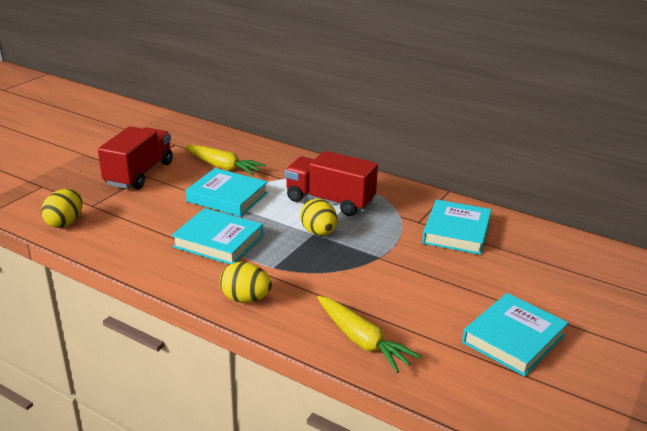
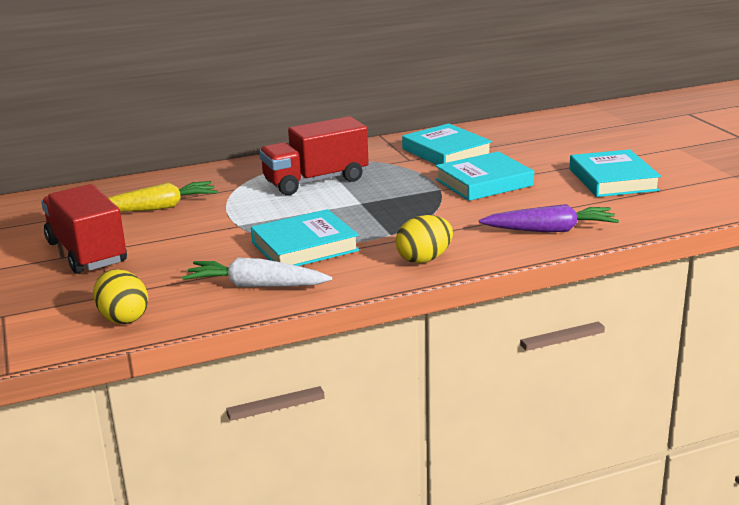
camera: 50 degrees left, 5 degrees down
(143, 248) = (256, 286): none -> white carrot
(227, 197) = (225, 221): turquoise book -> turquoise book (484, 182)
(318, 233) = (362, 200): yellow egg -> none
(362, 341) = (550, 230): yellow carrot -> purple carrot

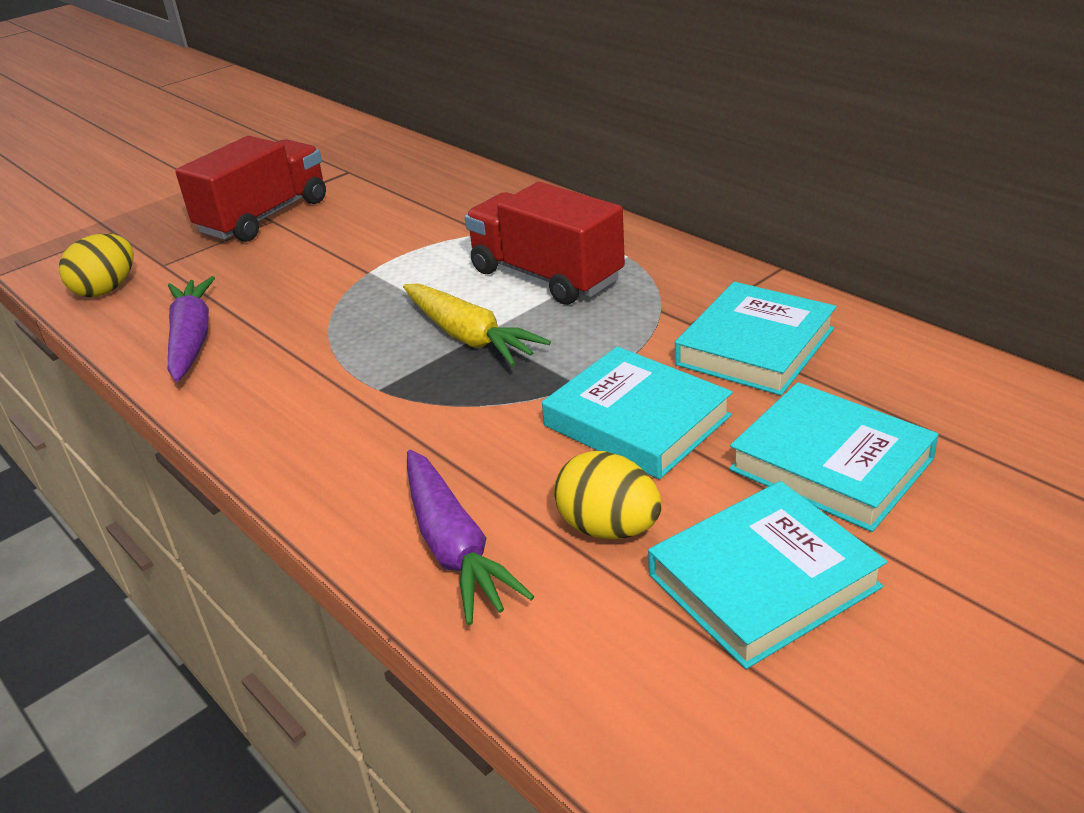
camera: 70 degrees right, 10 degrees up
(157, 208) = (401, 210): yellow carrot -> yellow carrot (468, 336)
(256, 286) = (192, 339): white carrot -> purple carrot
(305, 246) = (315, 336): turquoise book -> turquoise book (831, 464)
(424, 259) = (297, 442): yellow egg -> yellow egg (608, 528)

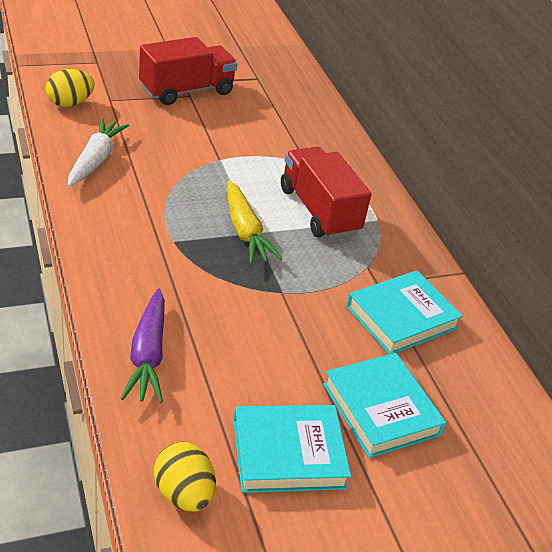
camera: 15 degrees right, 5 degrees up
(192, 339) = (95, 160): purple carrot -> white carrot
(608, 528) = (233, 384): yellow egg -> yellow egg (183, 493)
(637, 421) = (297, 330): turquoise book -> none

